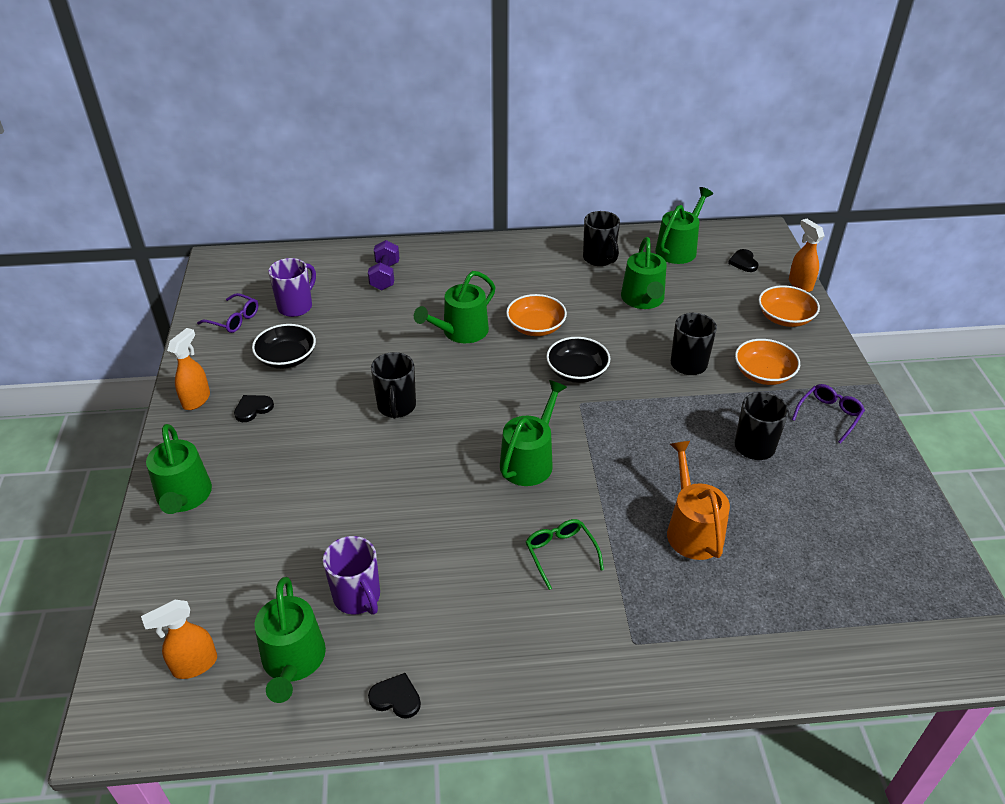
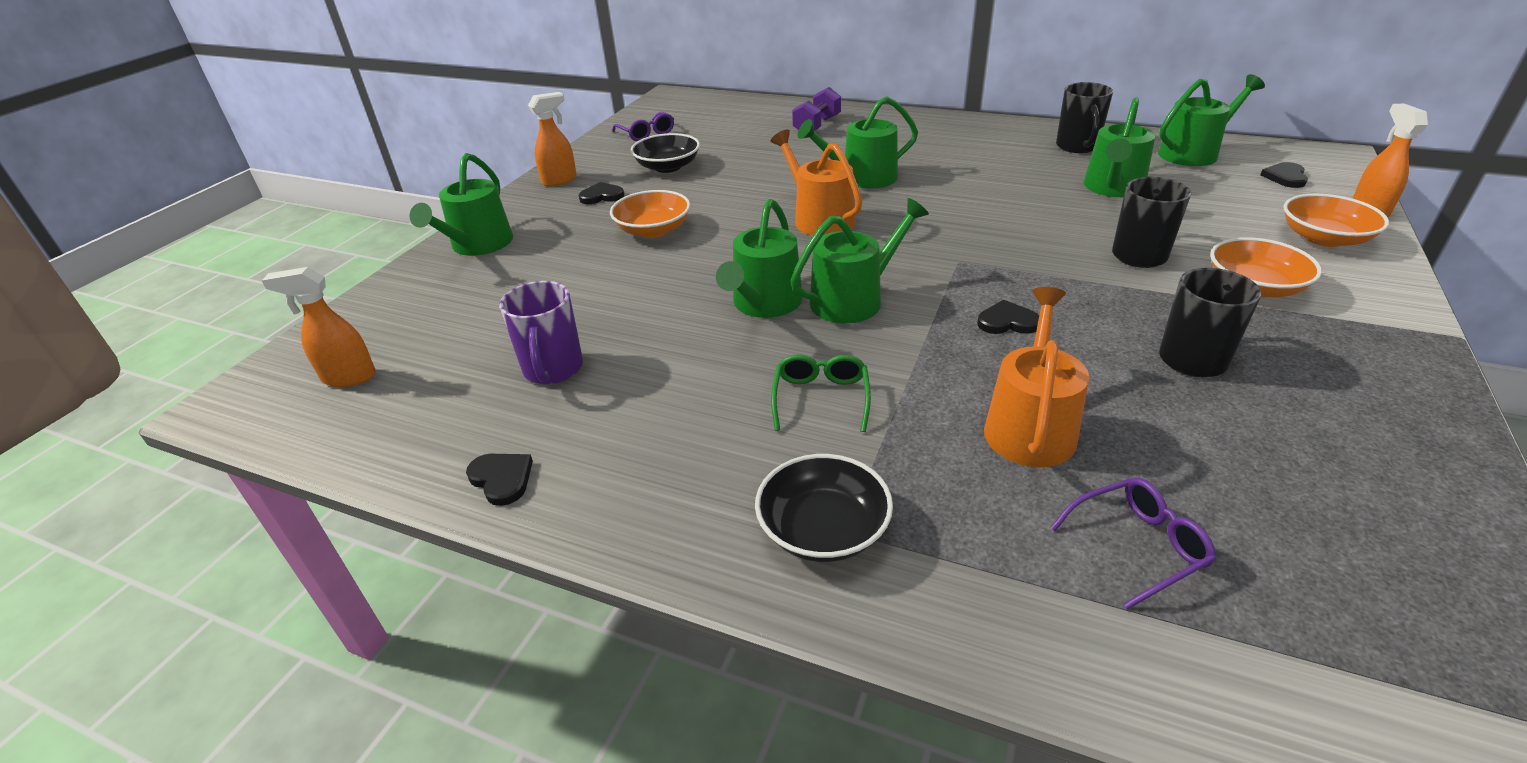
camera: 30 degrees right, 5 degrees down
(293, 661) = (436, 405): green watering can -> green watering can (764, 304)
(296, 306) = (711, 134): purple mug -> none
(396, 407) = (741, 222): black mug -> none
(455, 386) = (819, 219): none -> orange watering can
(536, 327) = (953, 188): orange bowl -> orange bowl (653, 230)
(577, 372) = (976, 234): black bowl -> black bowl (823, 529)
(638, 449) = (1007, 322): none -> black heart
(829, 415) = (1348, 354): purple glasses -> purple glasses (1137, 546)

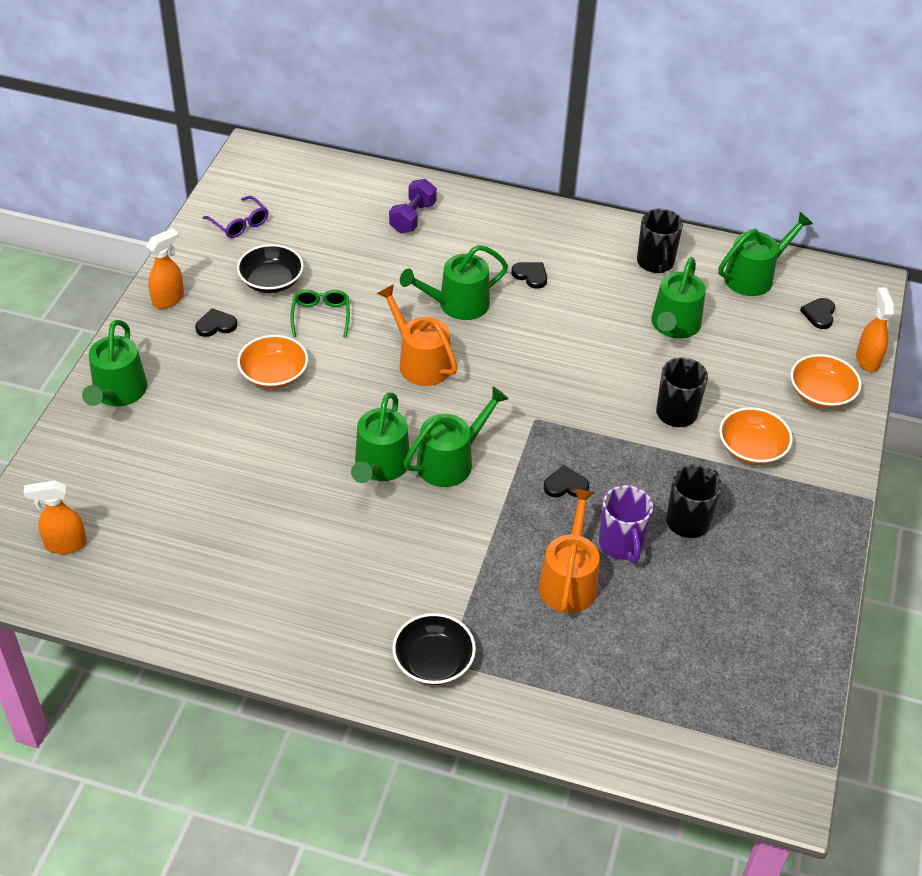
camera: 10 degrees left, 10 degrees up
(502, 479) = (216, 631): black heart -> black heart (530, 275)
(553, 369) = (225, 535): purple mug -> purple mug (621, 545)
(821, 398) = (428, 559): green glasses -> green glasses (321, 316)
(1137, 546) = (618, 666): purple glasses -> none

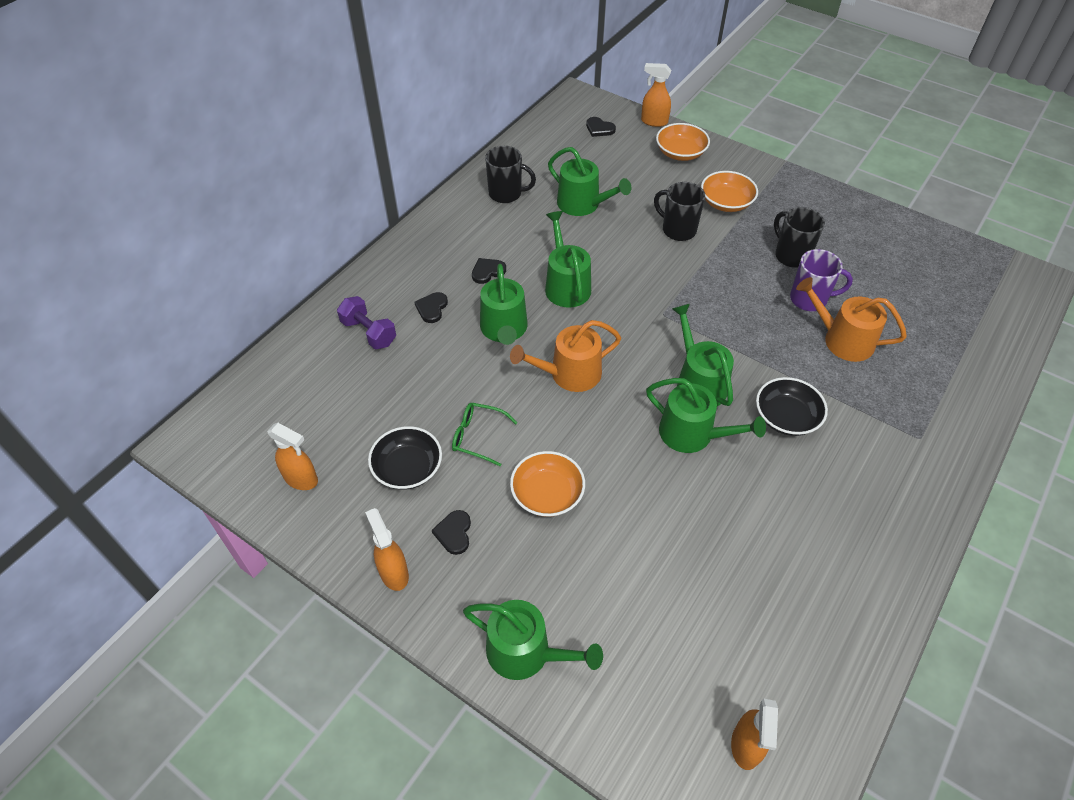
camera: 70 degrees left, 5 degrees up
(240, 224) = (301, 479): purple glasses -> orange spray bottle
(433, 661) = (920, 448): black bowl -> black bowl (786, 417)
(565, 485) = (741, 315): black heart -> black heart (432, 308)
(754, 276) = (545, 147): green watering can -> green watering can (566, 285)

